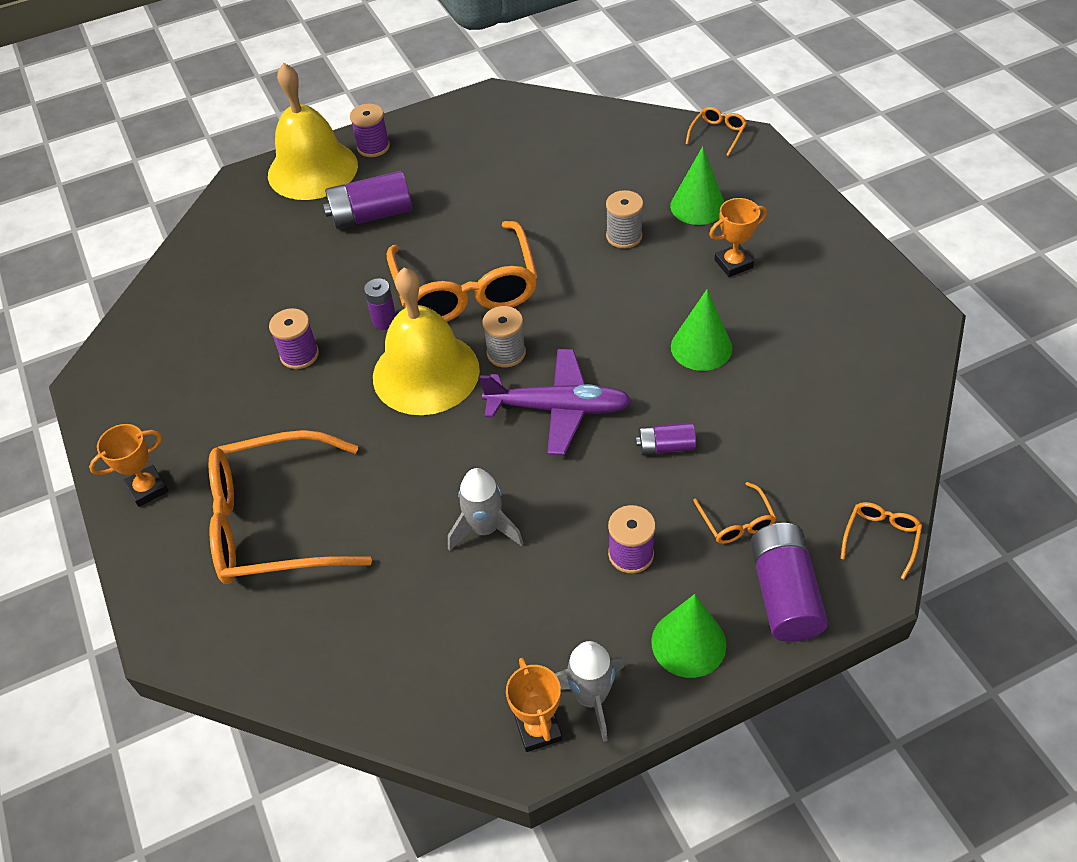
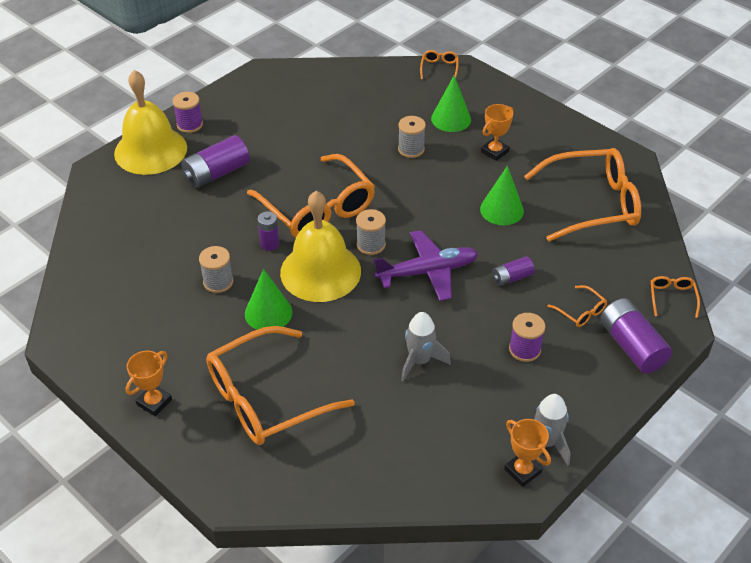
camera: 25 degrees left, 5 degrees down
(299, 355) = (218, 282): purple spool -> grey spool
(688, 643) = (589, 392): green cone -> green cone (268, 313)
(832, 369) = (592, 204): none -> orange glasses

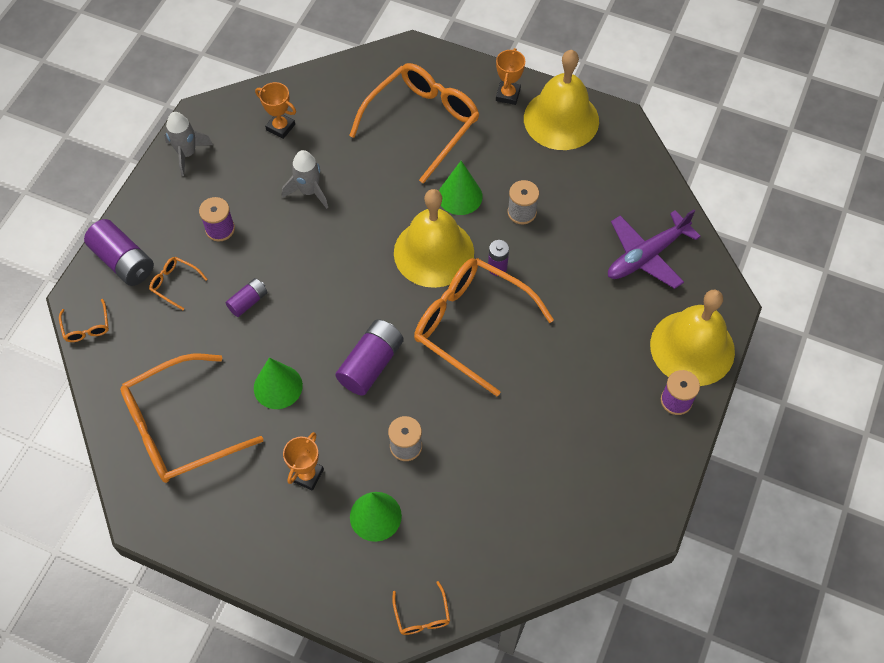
camera: 160 degrees right, 15 degrees up
(117, 358) = (561, 119): none -> yellow bell
(216, 173) = (601, 338): purple battery -> purple battery (371, 364)
(371, 244) = (398, 298): grey spool -> none
(427, 272) = (332, 283): purple plane -> purple plane (647, 255)
(522, 471) = (201, 127): orange trophy -> orange trophy (280, 127)

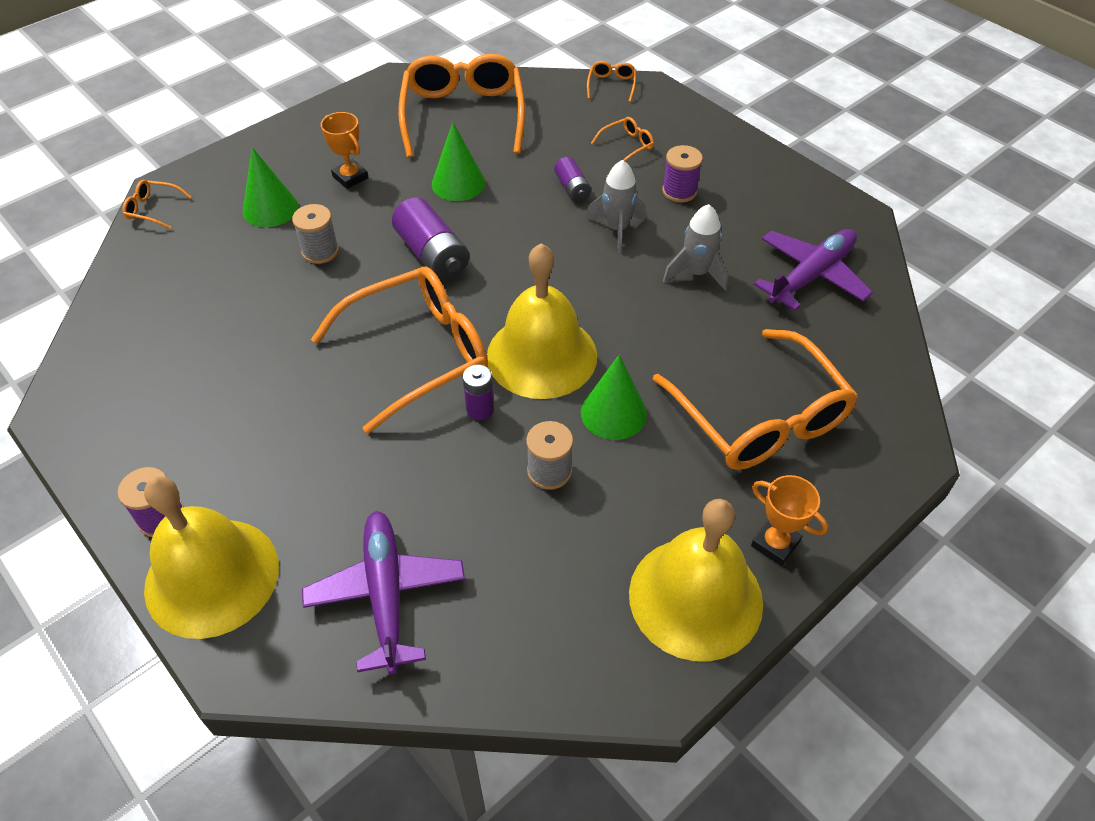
camera: 115 degrees right, 10 degrees down
(87, 327) = (611, 85): orange glasses -> orange glasses turned 90 degrees clockwise
(123, 261) = (675, 120): purple battery -> none
(187, 154) = (801, 192): grey rocket -> grey rocket (617, 229)
(280, 127) = (810, 276): orange trophy -> purple plane

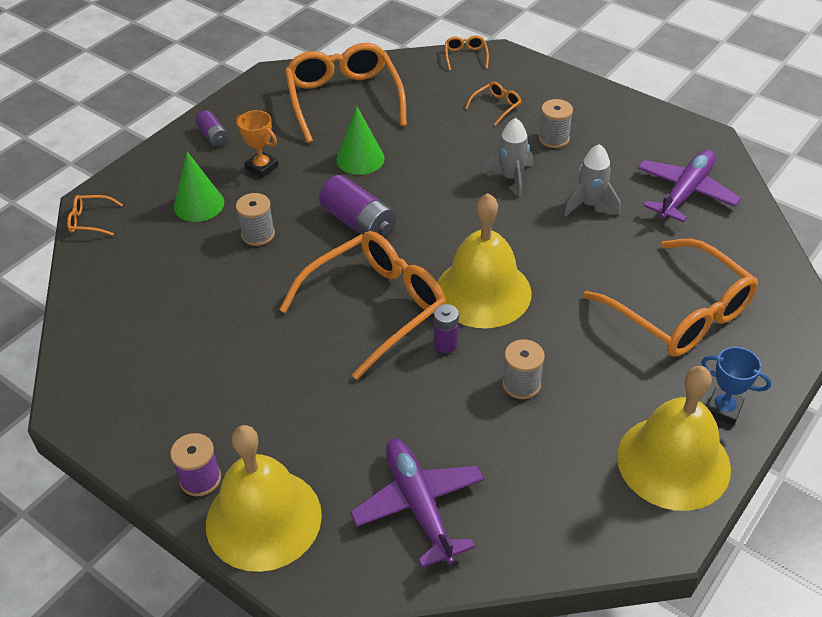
camera: 10 degrees left, 5 degrees down
(572, 188) = (461, 149): purple battery -> purple battery (213, 136)
(613, 413) = (559, 329): green cone -> none
(679, 191) = (554, 138): purple spool -> grey spool
(775, 544) = (723, 409): orange trophy -> blue trophy

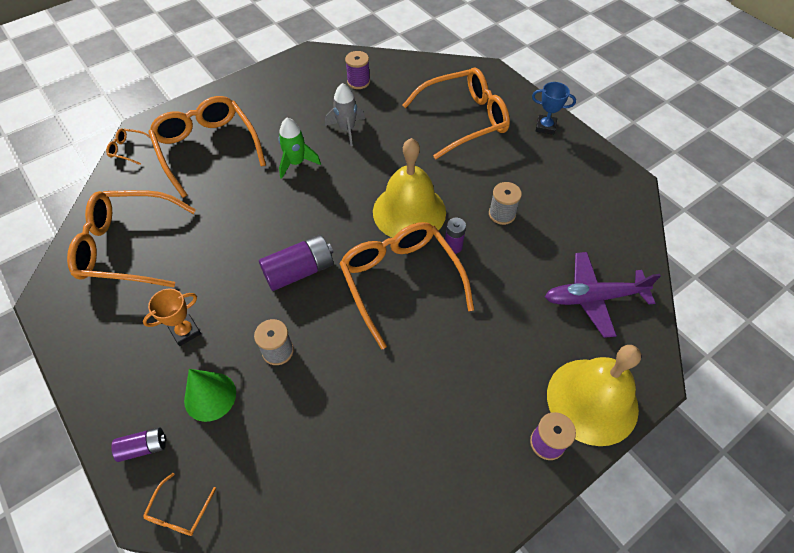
camera: 75 degrees left, 10 degrees up
(213, 136) = (112, 367): purple battery -> purple battery (144, 447)
(360, 159) = (218, 252): green cone -> none
(496, 106) = (207, 148): orange glasses -> orange glasses, size x2.45
(511, 178) = (296, 163): grey rocket -> green rocket
(554, 138) = (266, 127): grey spool -> none
(673, 462) = (579, 161): yellow bell -> none
(685, 193) = (358, 82): purple plane -> purple spool
(723, 409) = (545, 127): blue trophy -> blue trophy turned 60 degrees clockwise

